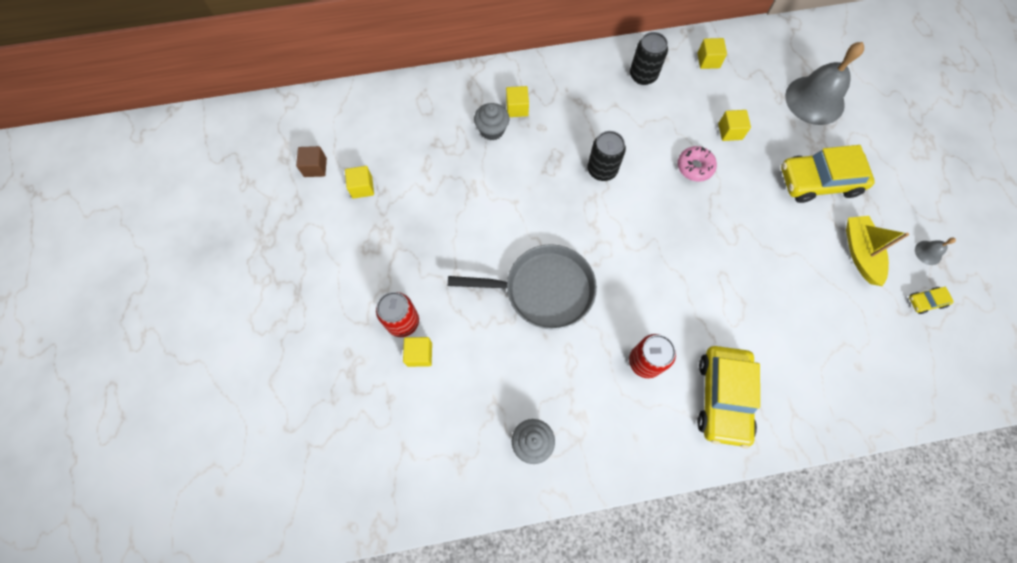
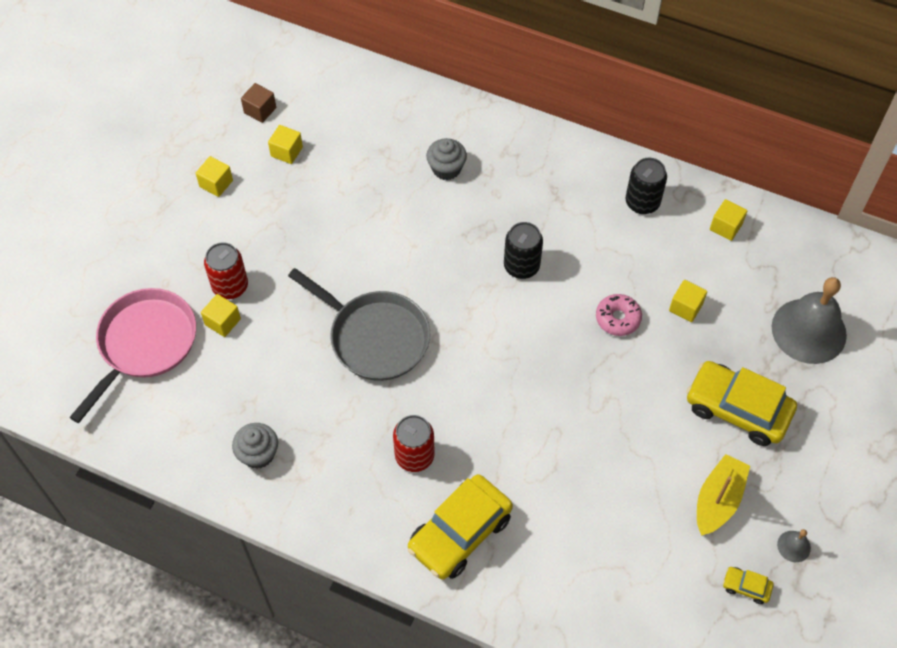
camera: 35 degrees right, 10 degrees down
(371, 415) = (144, 344): none -> pink pan
(517, 108) = (487, 162): yellow cube -> yellow cube (216, 183)

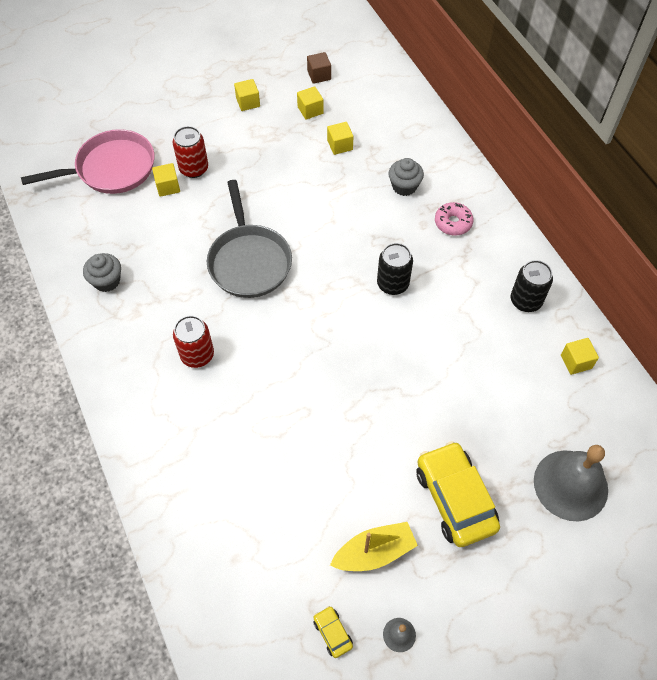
camera: 40 degrees right, 0 degrees up
(460, 533) = (175, 427): yellow car -> none
(618, 318) = (427, 367): pink donut -> pink donut (453, 223)
(685, 307) = (486, 396): yellow cube -> yellow cube (340, 145)

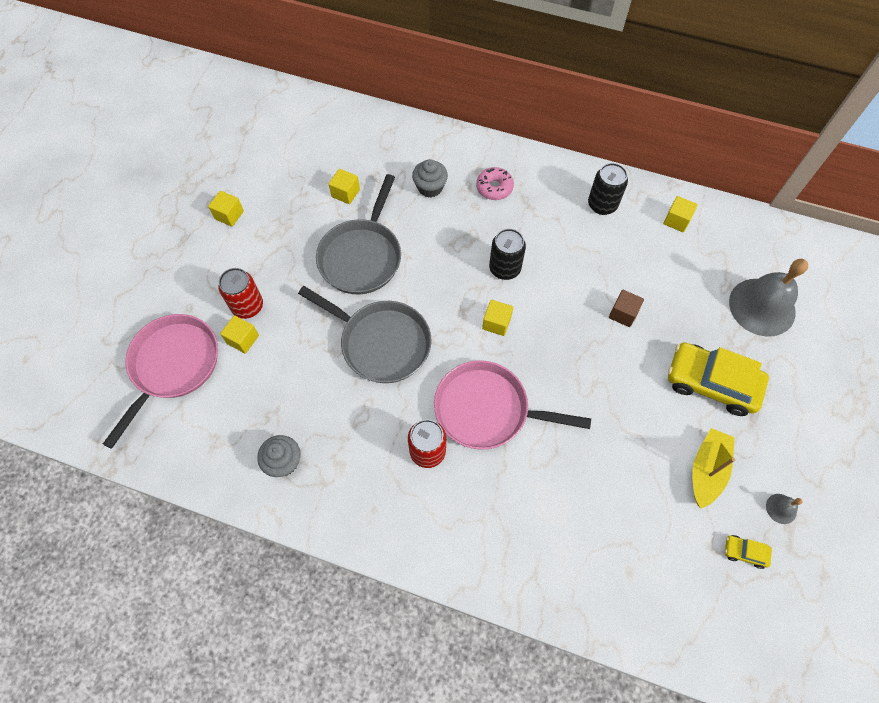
camera: 45 degrees left, 5 degrees up
(267, 365) = (487, 409): none -> pink pan
(302, 195) = (362, 256): none -> grey pan
(310, 110) = (289, 182): yellow cube -> yellow cube (496, 323)
(319, 75) = (263, 148): brown cube -> brown cube (623, 313)

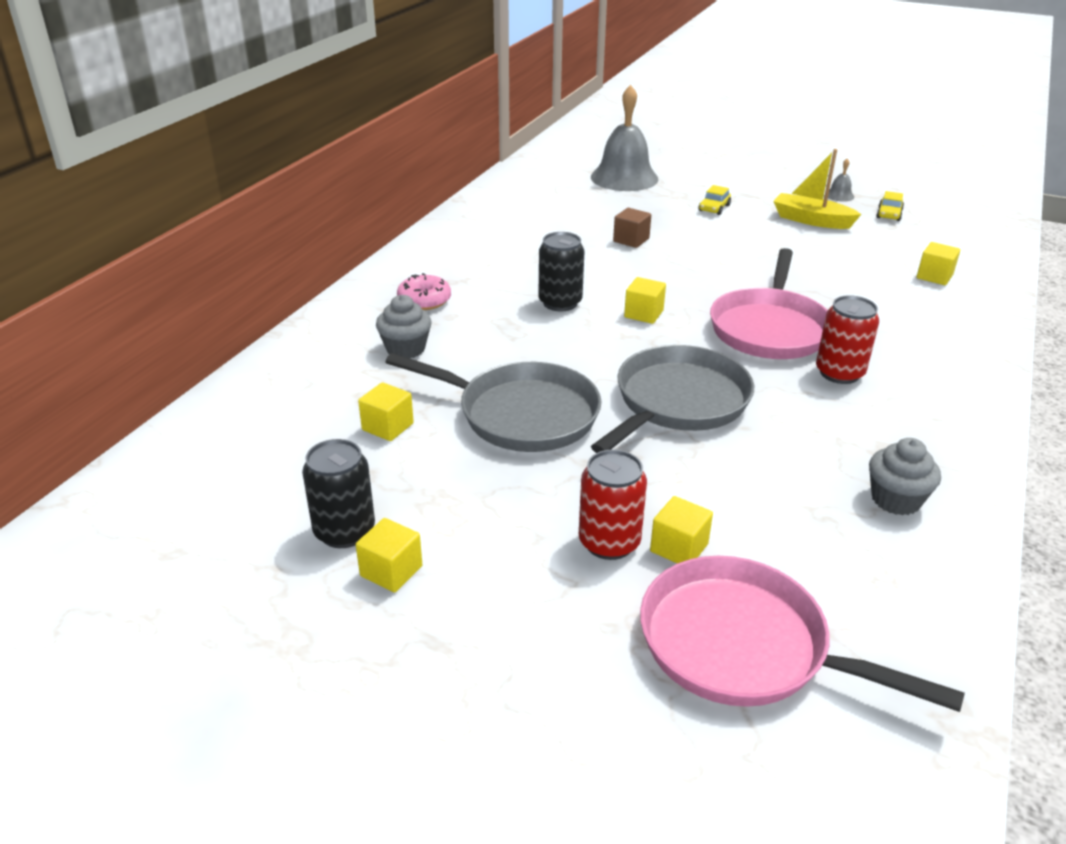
camera: 85 degrees left, 30 degrees down
(602, 205) = (475, 237): black can -> black can (344, 531)
(676, 220) = (509, 202): yellow cube -> yellow cube (934, 276)
(711, 383) = (714, 208): yellow car -> yellow car, size x0.43

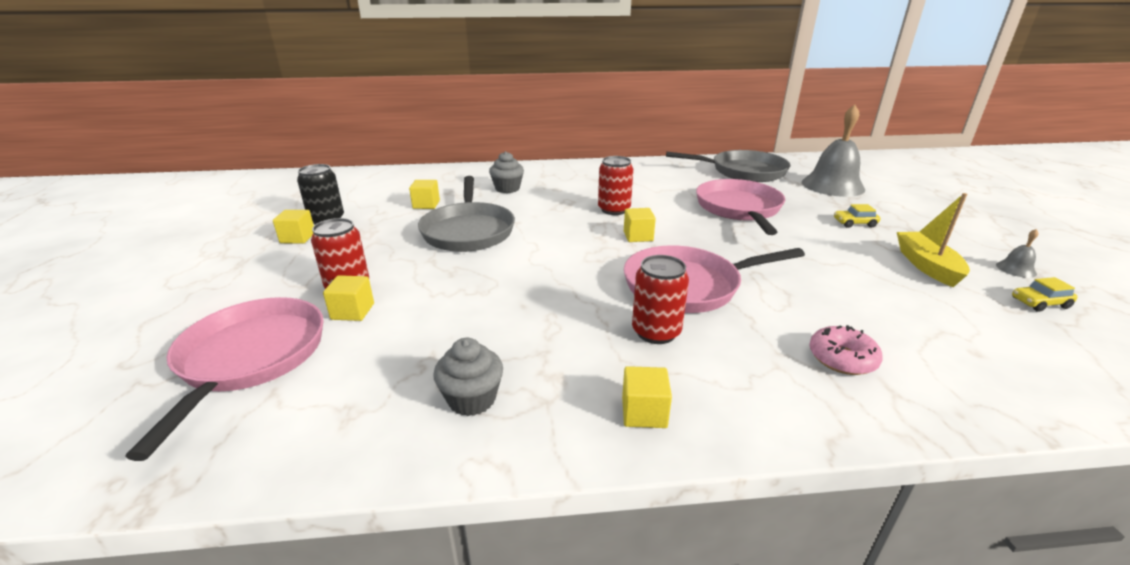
camera: 60 degrees right, 5 degrees down
(424, 300) = (564, 179): pink donut -> pink donut (842, 358)
(560, 303) = (614, 210): black can -> red can
(631, 240) = (739, 209): brown cube -> pink pan
(678, 402) = (531, 273): grey pan -> grey pan (743, 172)
(934, 276) = (947, 356): yellow cube -> yellow cube (644, 412)

